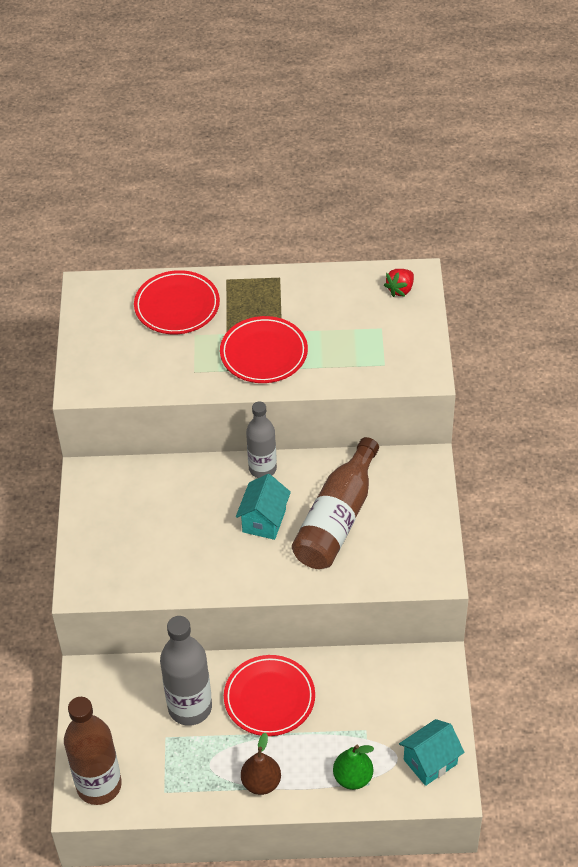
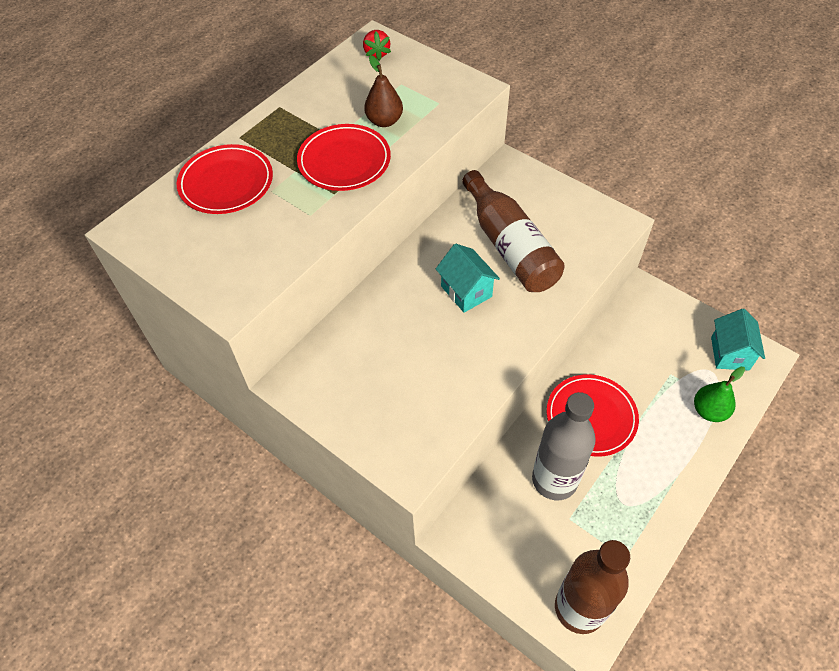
camera: 50 degrees left, 5 degrees up
(261, 782) = (668, 477): brown pear -> brown pear (384, 121)
(262, 469) = (414, 260): grey bottle -> none

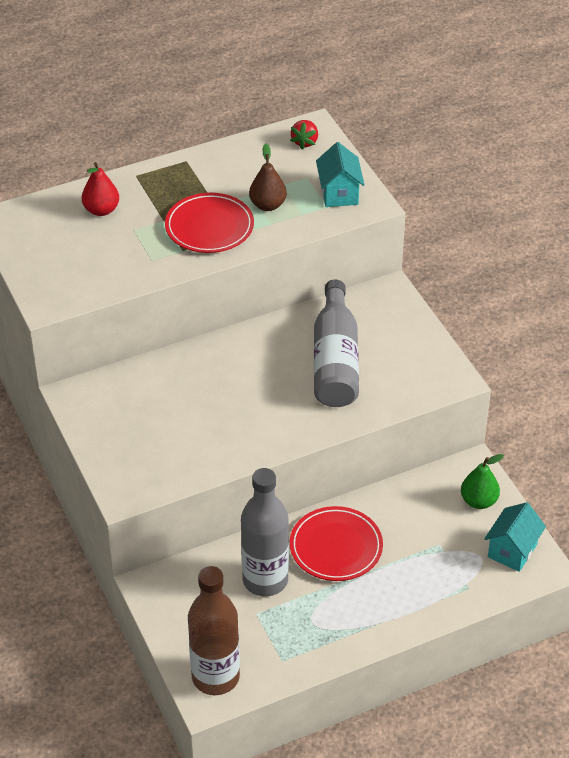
camera: 25 degrees right, 10 degrees down
(226, 183) = (101, 210): red plate -> red pear
(466, 291) = (268, 383): turquoise house -> turquoise house (339, 193)
(510, 246) = (335, 361): brown bottle -> grey bottle
(709, 411) = (450, 587): green pear -> green pear (478, 501)

